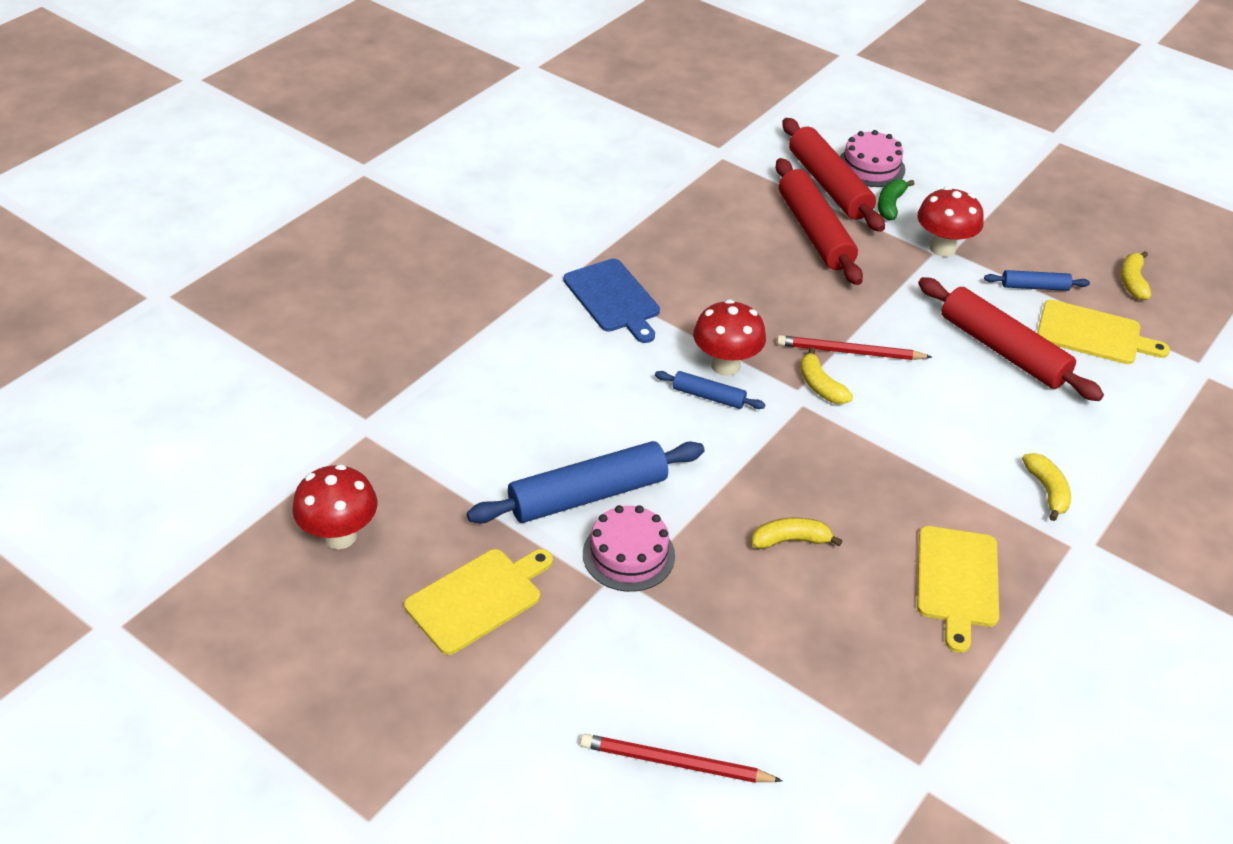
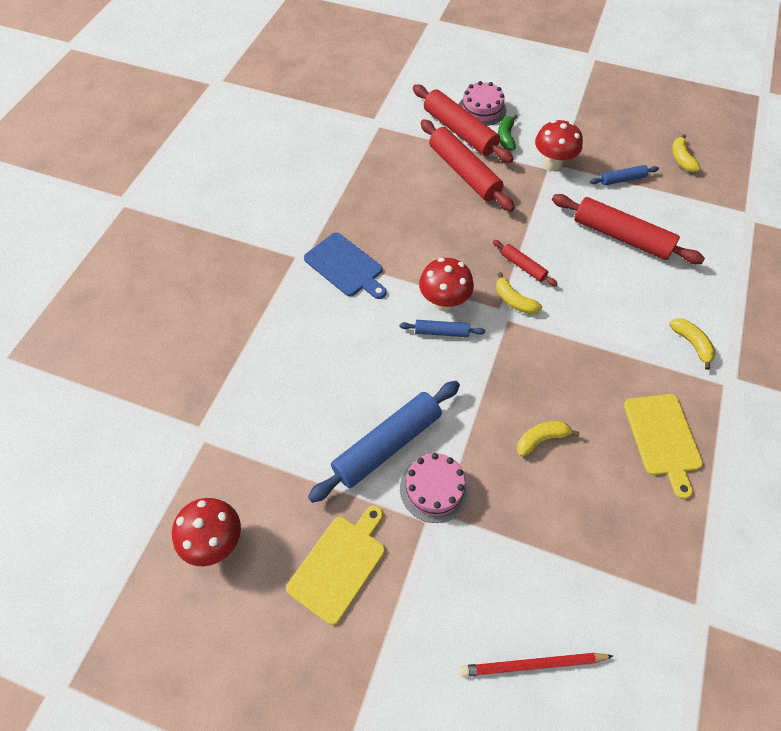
camera: 15 degrees left, 15 degrees up
(849, 352) = (523, 266): red pencil -> red rolling pin
(1093, 334) = (673, 207): yellow cutting board -> none

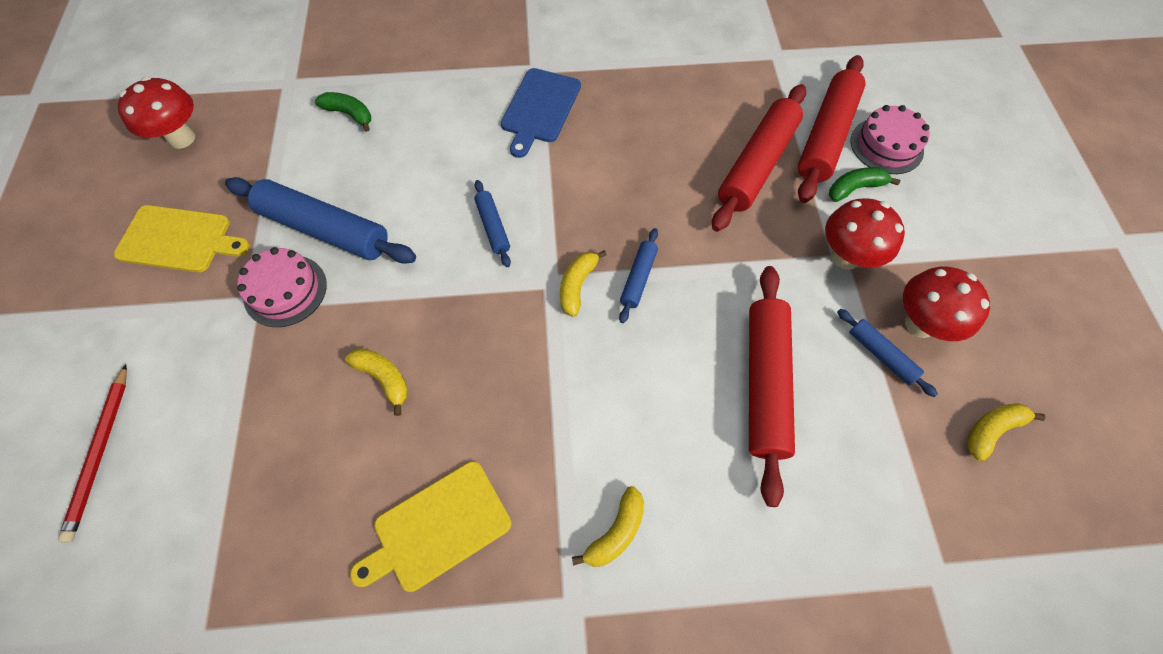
camera: 65 degrees right, 5 degrees up
(271, 395) = (349, 114): none -> green banana
(444, 302) = (537, 214): red mushroom -> red mushroom (920, 324)
(523, 266) = (638, 278): red rolling pin -> blue rolling pin
(532, 664) = (100, 453): red pencil -> red pencil turned 150 degrees counterclockwise

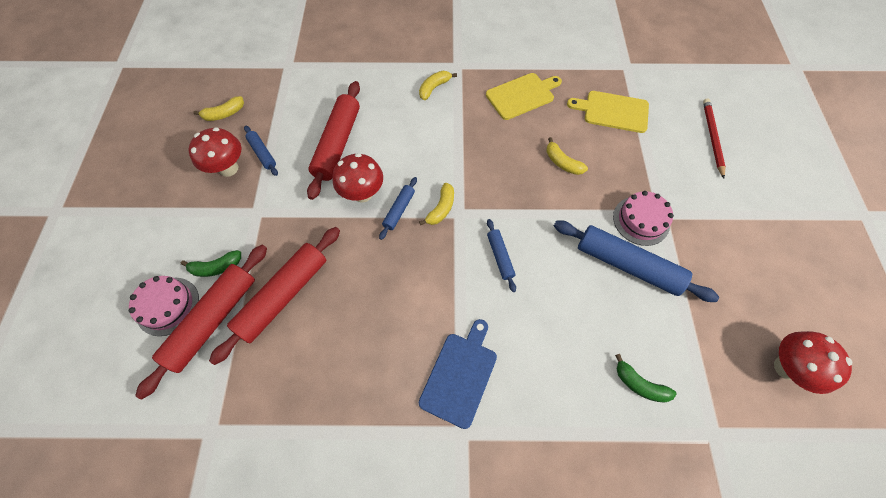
camera: 175 degrees left, 0 degrees up
(179, 239) = (735, 265): yellow cutting board -> yellow cutting board (612, 111)
(845, 257) = (252, 214): red mushroom -> red mushroom (362, 194)

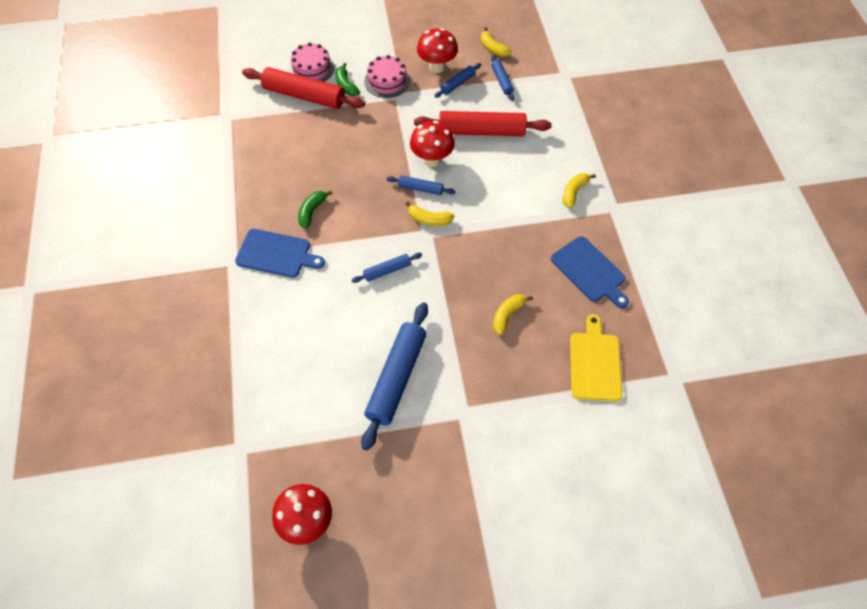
camera: 80 degrees right, 5 degrees down
(275, 115) = (502, 81): none -> blue rolling pin
(284, 296) = (328, 130): red rolling pin -> none
(434, 88) = (574, 192): yellow banana -> yellow banana turned 90 degrees counterclockwise
(522, 95) = (590, 271): yellow cutting board -> blue cutting board
(639, 384) = (280, 388): green banana -> green banana (312, 211)
(641, 220) = (451, 391): pink cake -> pink cake (387, 81)
(712, 137) = (587, 474): red pencil -> none

